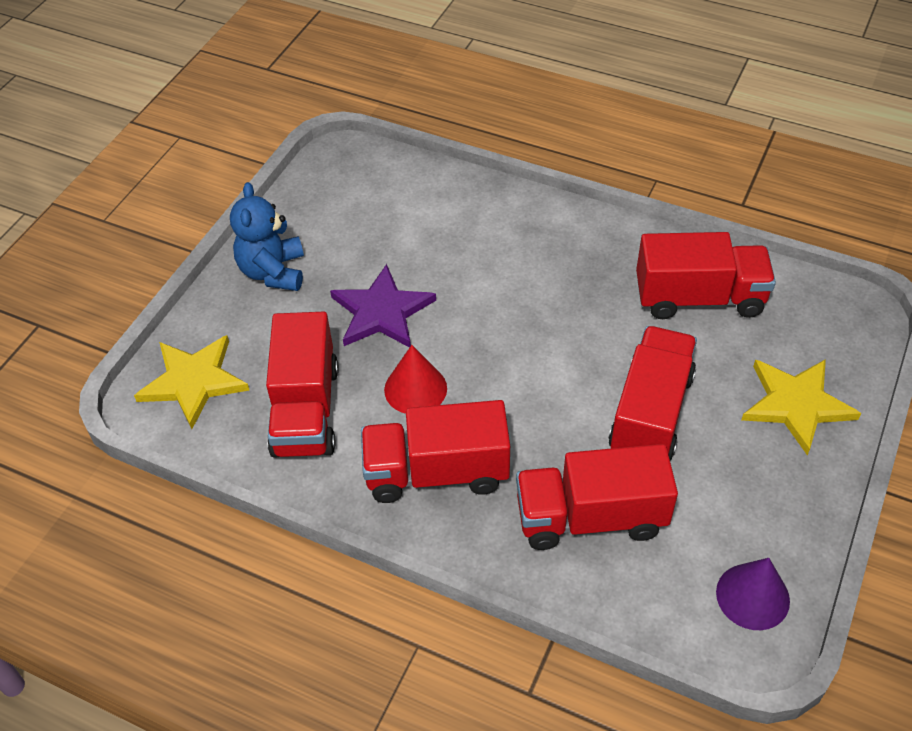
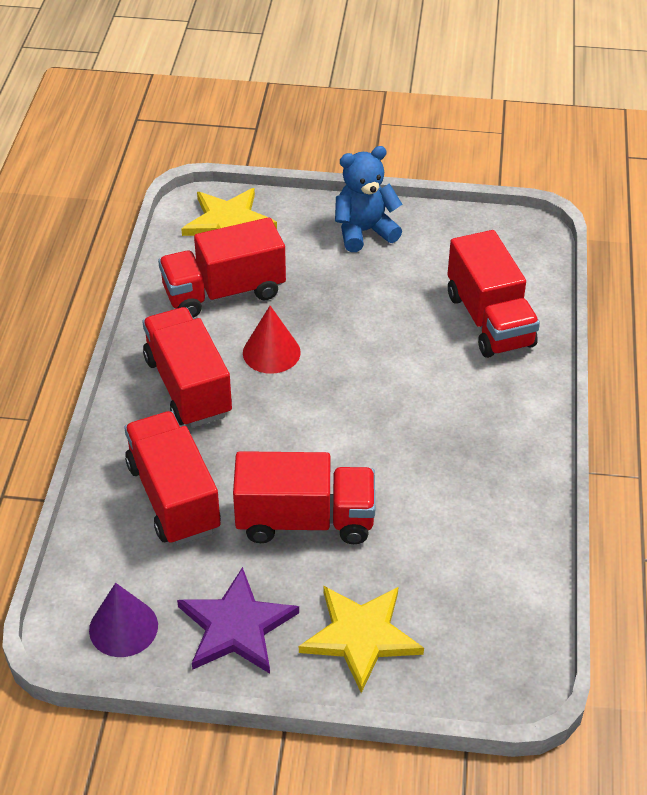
camera: 70 degrees right, 5 degrees down
(382, 311) = (349, 309): purple star -> purple star (236, 626)
(699, 298) = (472, 535): red truck -> red truck (489, 320)

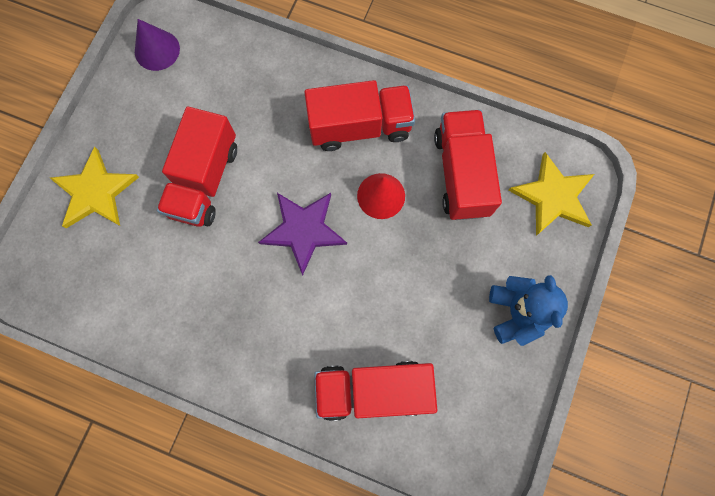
camera: 105 degrees right, 30 degrees up
(174, 497) = (254, 98): red truck -> none
(236, 626) = (132, 116): purple star -> purple star (303, 230)

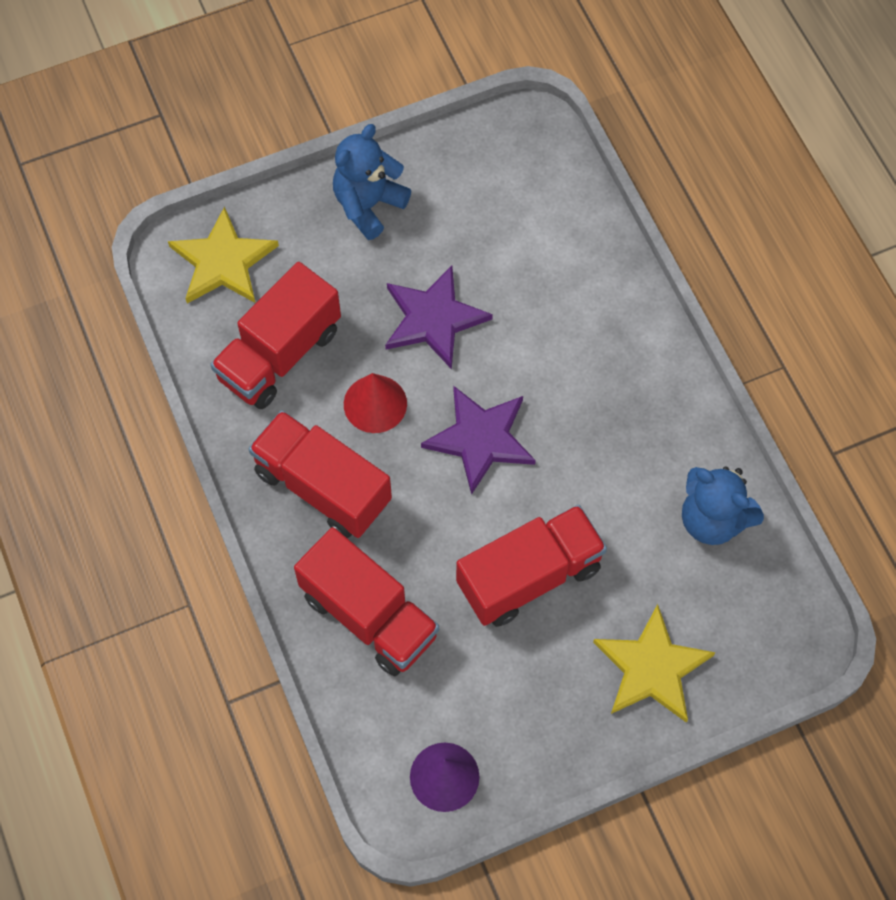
camera: 135 degrees left, 10 degrees down
(129, 306) = (712, 519): none -> blue teddy bear
(373, 390) = (555, 257): red truck -> red truck (369, 615)
(402, 276) = (433, 318): none -> purple star

